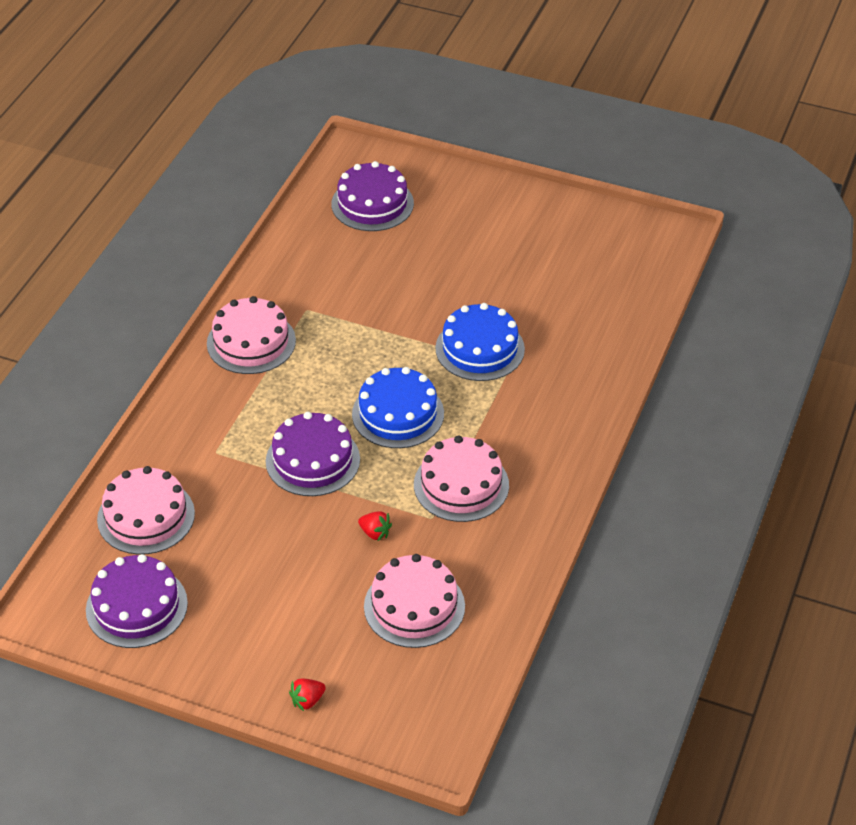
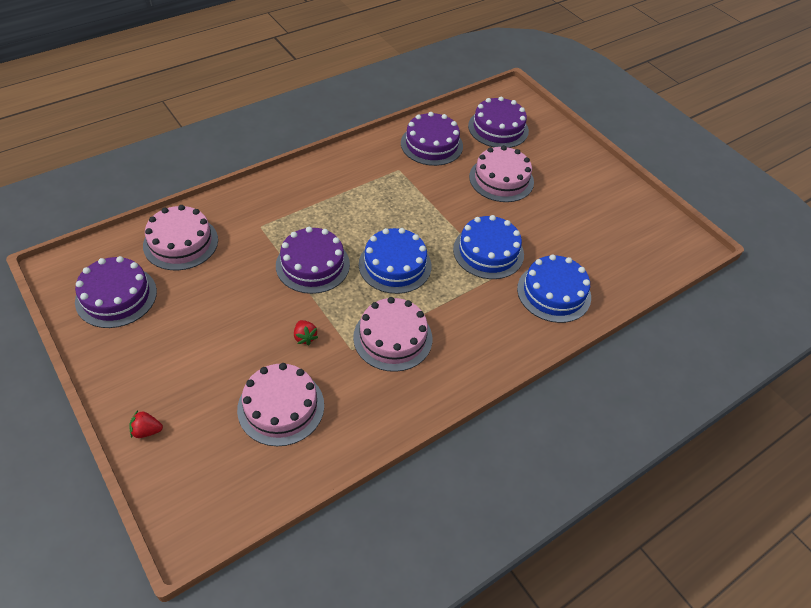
camera: 30 degrees right, 5 degrees up
(251, 342) = (347, 172): pink cake -> pink cake (501, 179)
(316, 261) = (431, 144): none -> purple cake
(577, 355) = (554, 293): none -> blue cake

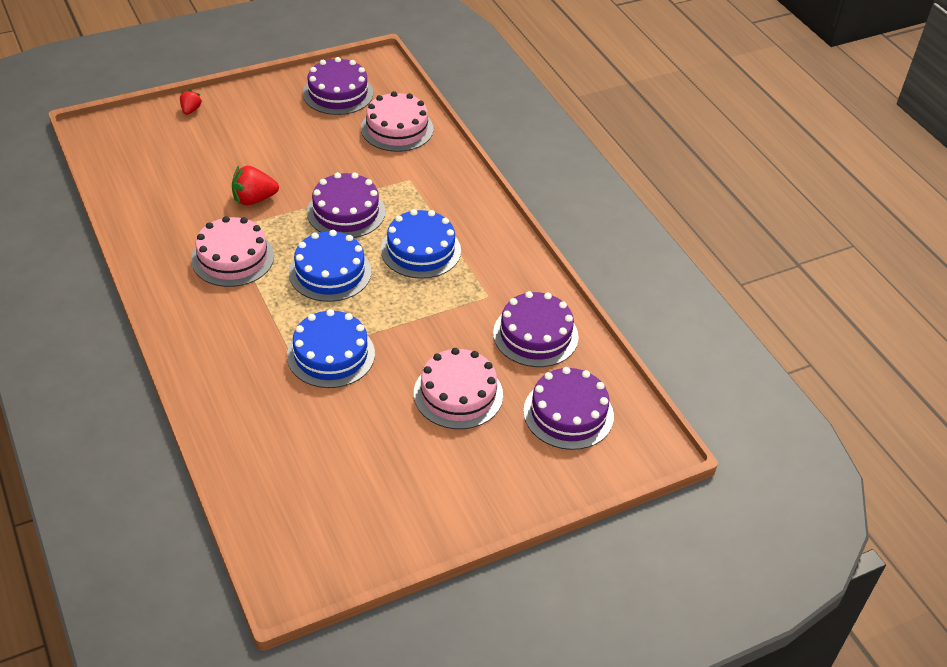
camera: 100 degrees right, 5 degrees down
(281, 407) = (183, 180): pink cake -> none
(305, 337) = (254, 199): red strawberry -> red strawberry, size x1.71
(554, 293) = (251, 401): blue cake -> blue cake (420, 250)

